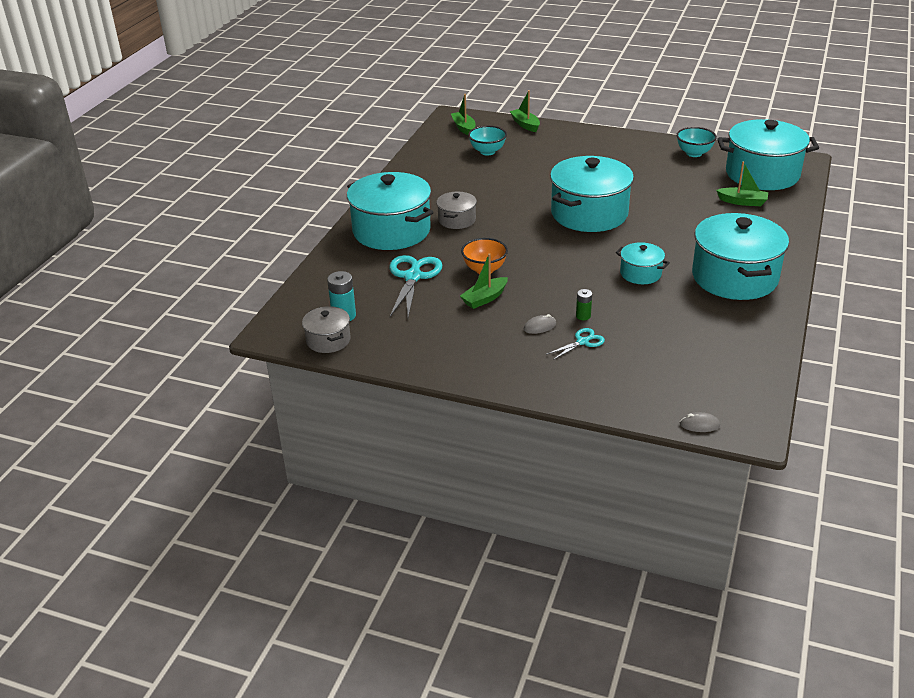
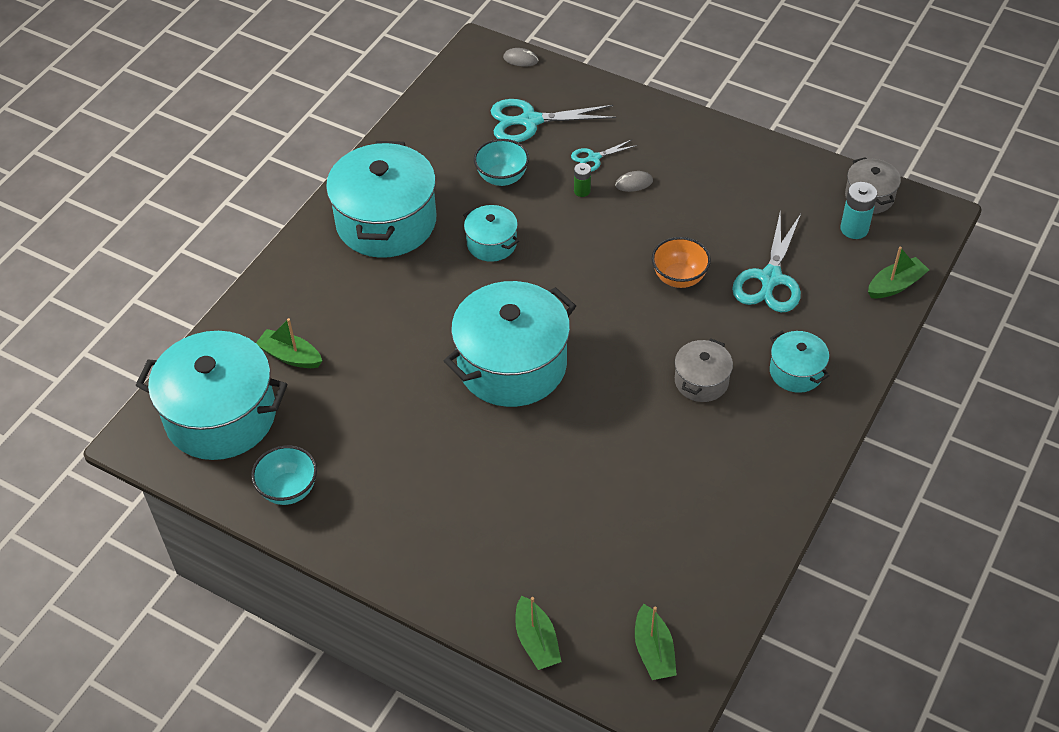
camera: 170 degrees left, 15 degrees up
(391, 231) = (796, 372): turquoise pot -> turquoise pot, size x0.49
(484, 298) = (687, 231): green boat -> green boat (895, 285)
(487, 151) = (624, 558): turquoise bowl -> turquoise bowl (502, 178)
(657, 365) = (530, 121): none -> turquoise scissors

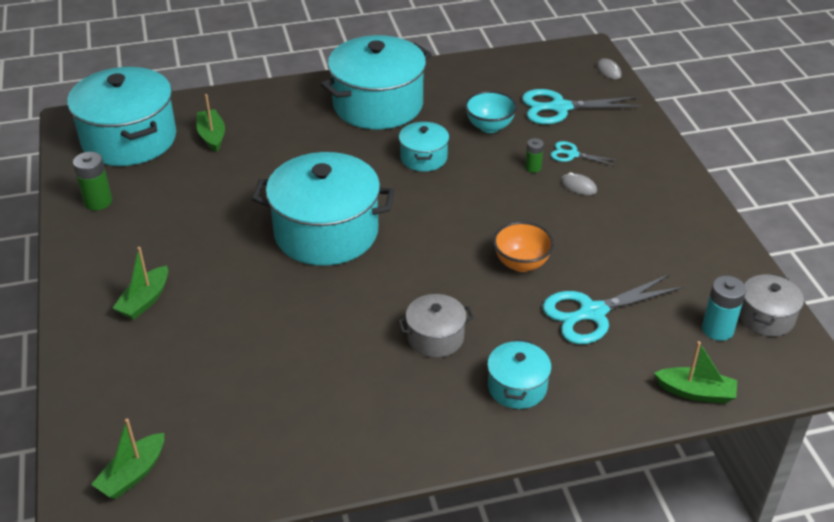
camera: 45 degrees right, 10 degrees down
(288, 490) = (98, 202): turquoise bowl -> green battery
(530, 121) = (560, 108): turquoise scissors -> turquoise scissors turned 45 degrees counterclockwise
(536, 641) = (80, 400): green boat -> green boat (145, 300)

